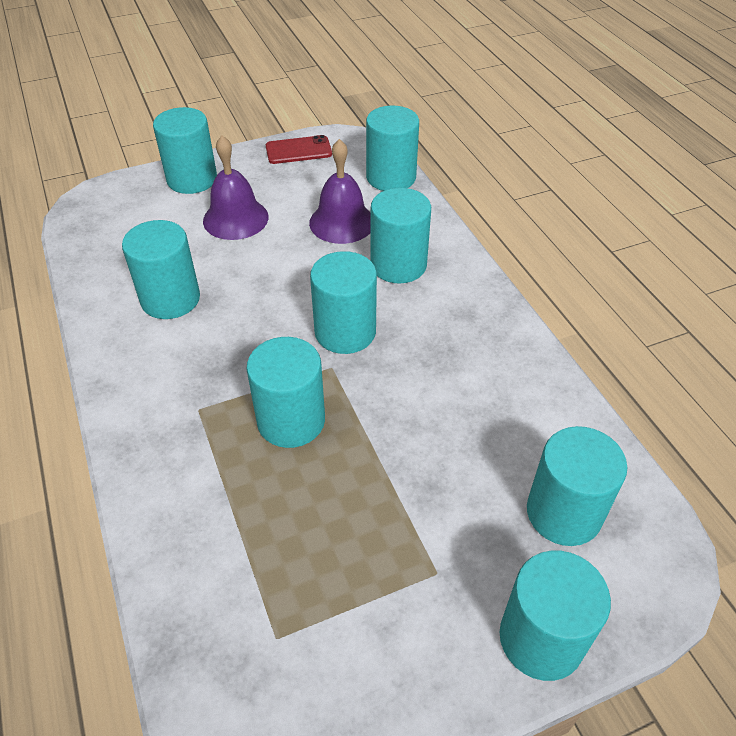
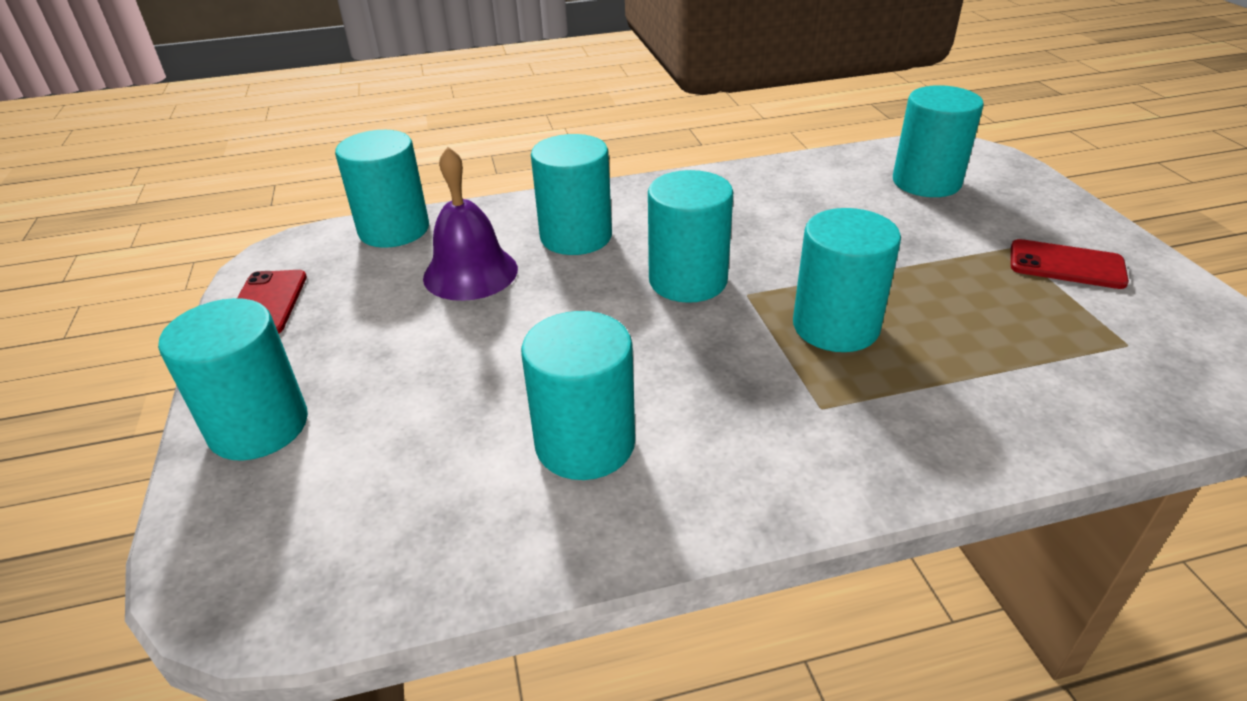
camera: 80 degrees left, 10 degrees down
(235, 218) = (408, 372): purple bell -> none
(408, 617) = (1066, 265): none -> red phone
(541, 638) = (1055, 206): turquoise cylinder -> none

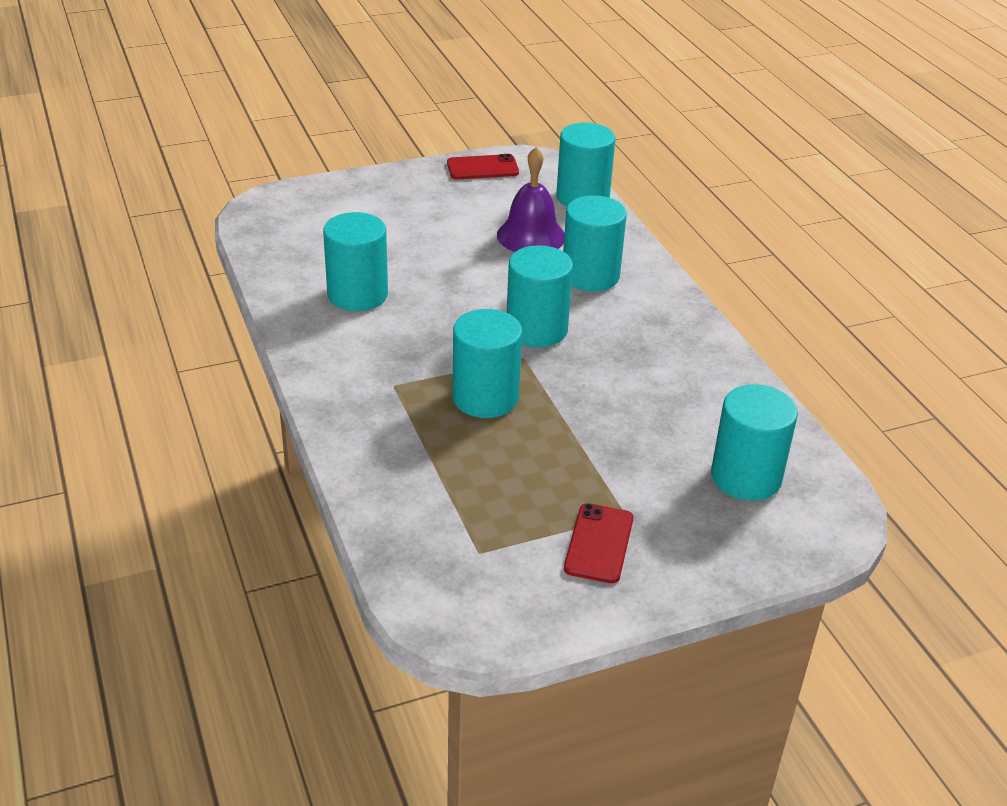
camera: 80 degrees right, 0 degrees up
(259, 426) = (370, 190): turquoise cylinder -> none

